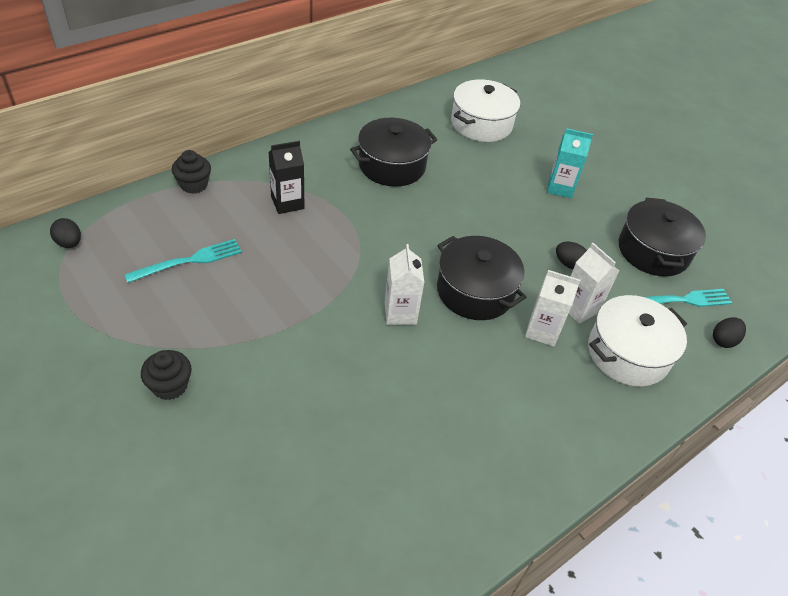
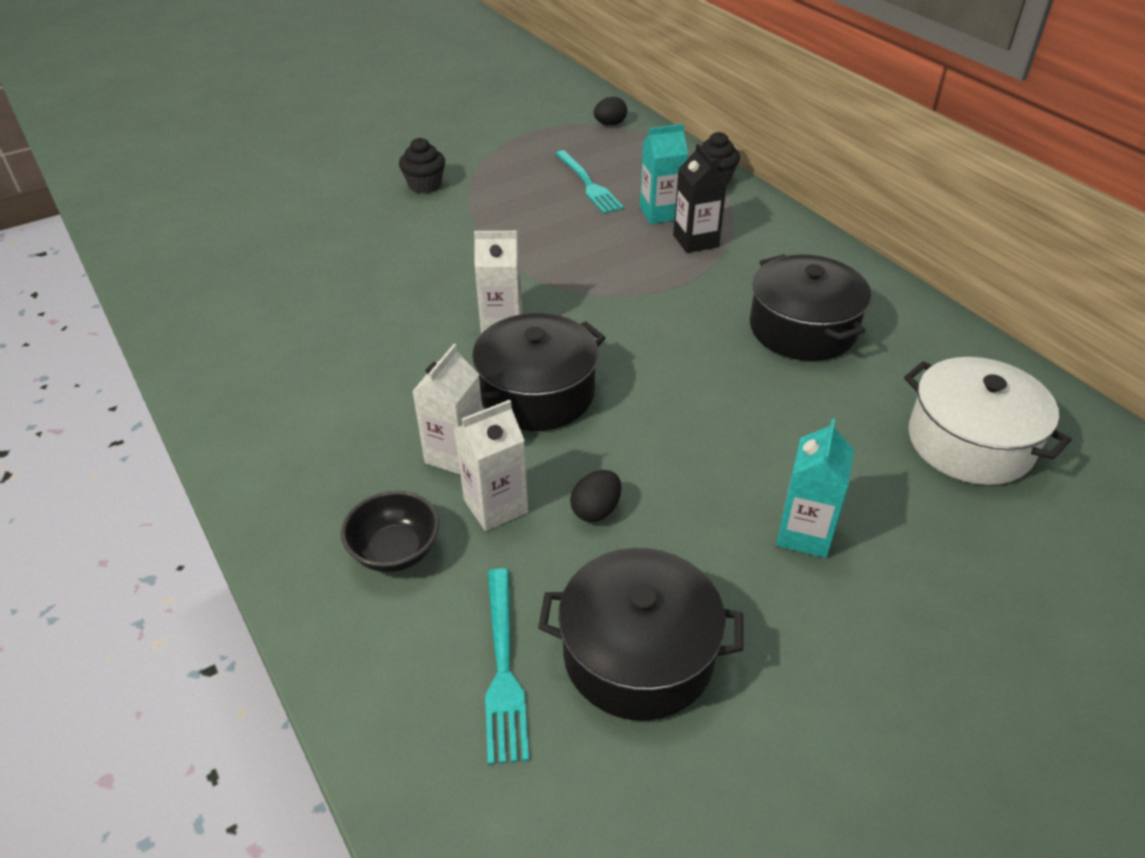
camera: 100 degrees right, 5 degrees down
(244, 219) = (660, 213): none -> turquoise carton
(628, 353) = (395, 551): white pot -> black bowl
(723, 340) = (397, 713): black egg -> none

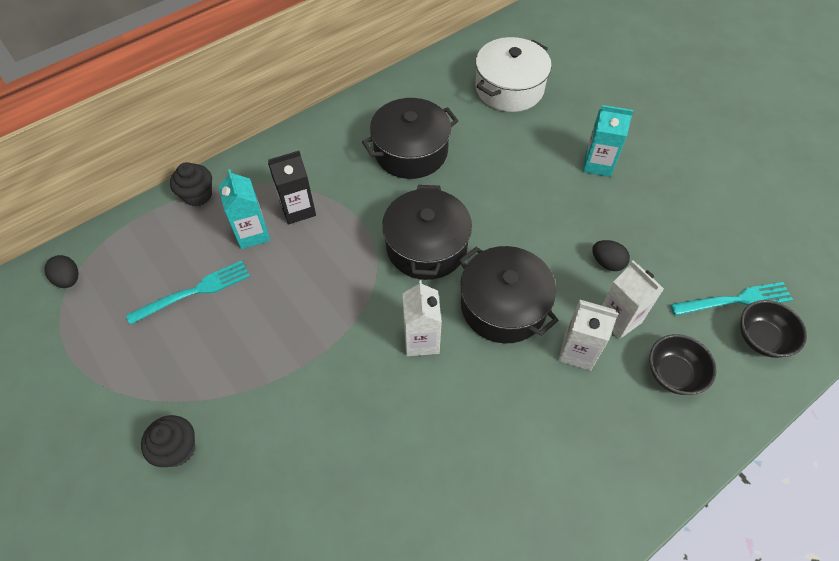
camera: 95 degrees left, 15 degrees up
(423, 687) = (762, 338): none -> black bowl
(638, 654) = (703, 238): black pot -> black pot (426, 246)

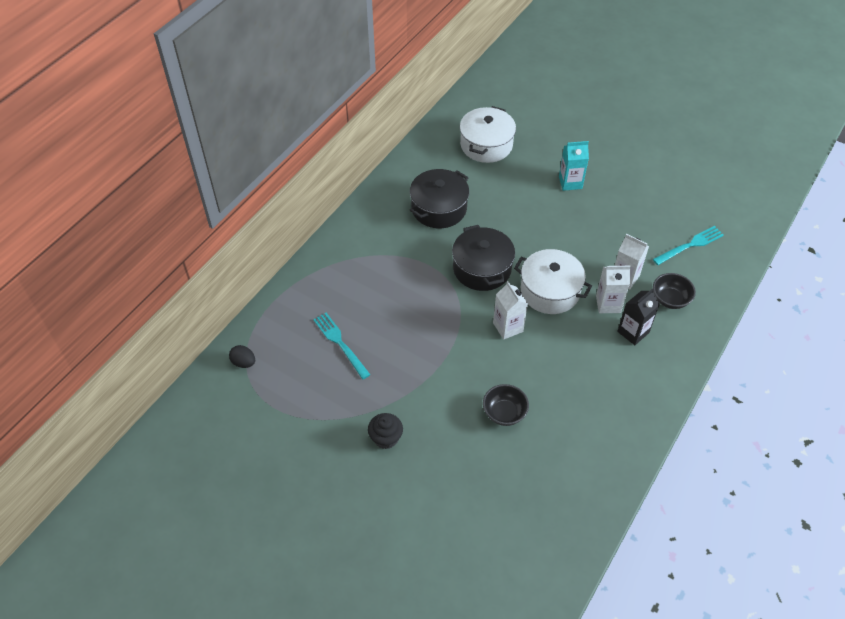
camera: 20 degrees left, 5 degrees down
(195, 291) = (340, 343): turquoise fork -> turquoise fork turned 75 degrees counterclockwise
(197, 195) = (302, 280): black cupcake -> none
(252, 233) = (357, 295): turquoise carton -> none
(298, 209) = (380, 270): black carton -> black carton (633, 332)
(503, 306) = (550, 291): black pot -> white pot
(607, 263) = (603, 245): black egg -> none
(762, 338) = (714, 263): black bowl -> black bowl (504, 413)

